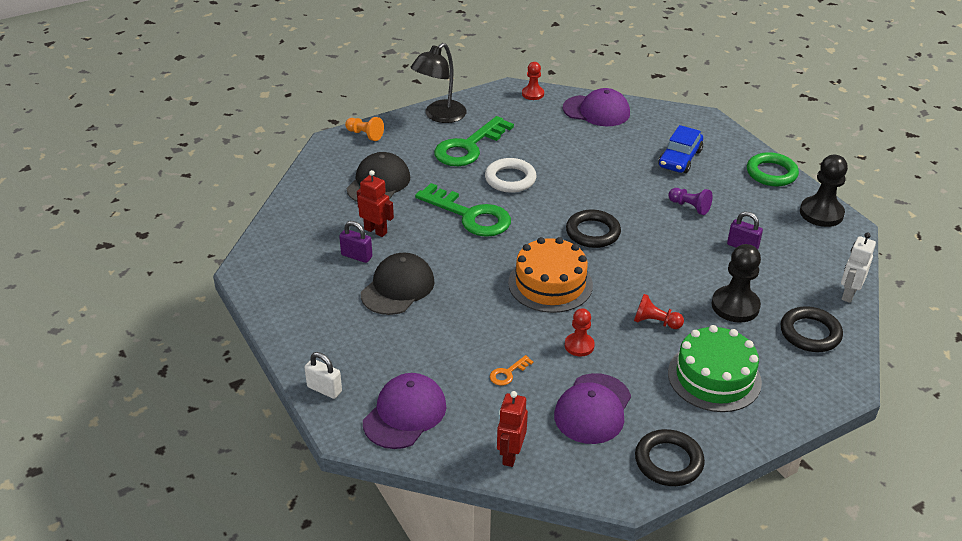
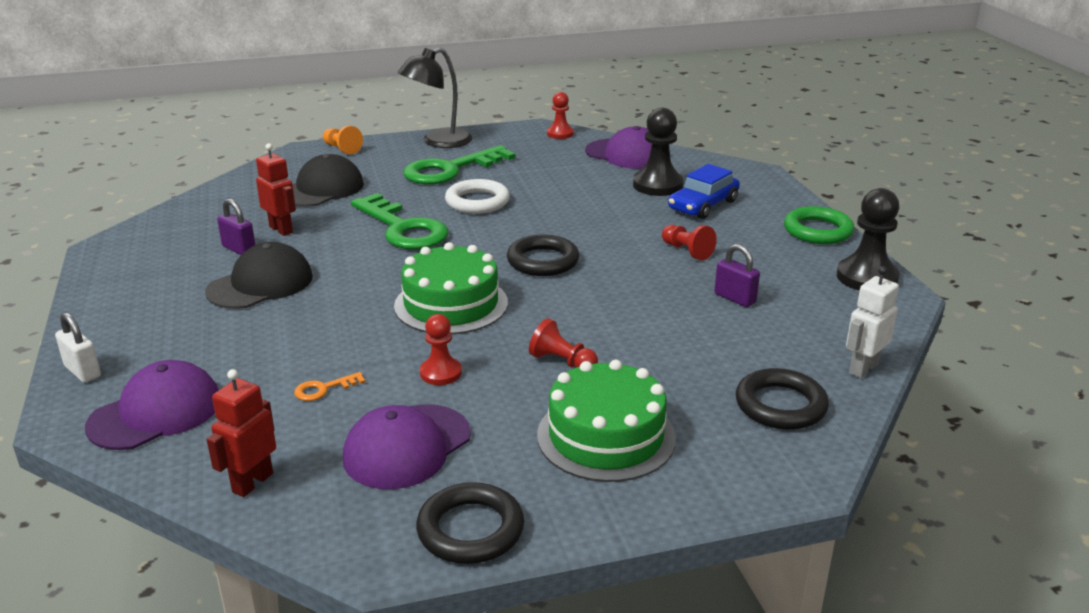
camera: 15 degrees right, 10 degrees down
(550, 284) = (451, 304): orange cake -> green cake
(689, 207) = (687, 251): purple pawn -> red pawn
(735, 306) = (686, 359): black pawn -> black pawn (657, 185)

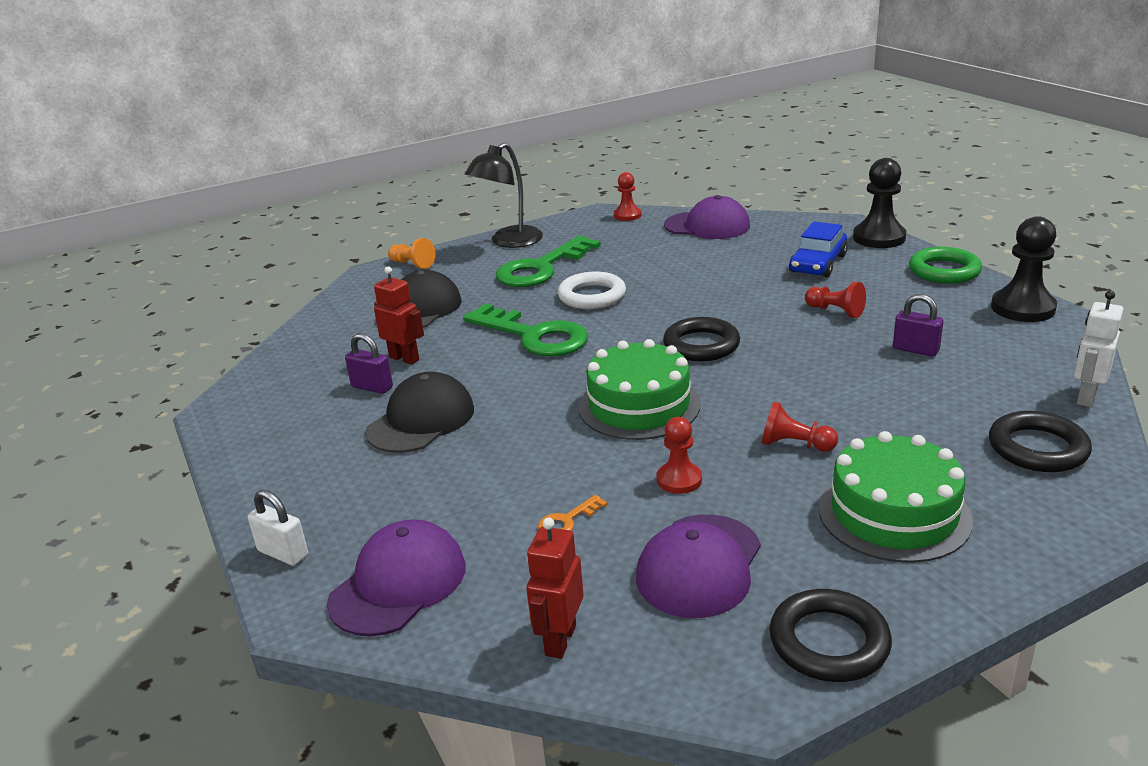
camera: 10 degrees left, 0 degrees up
(657, 185) = (760, 251): black pawn -> black pawn (879, 238)

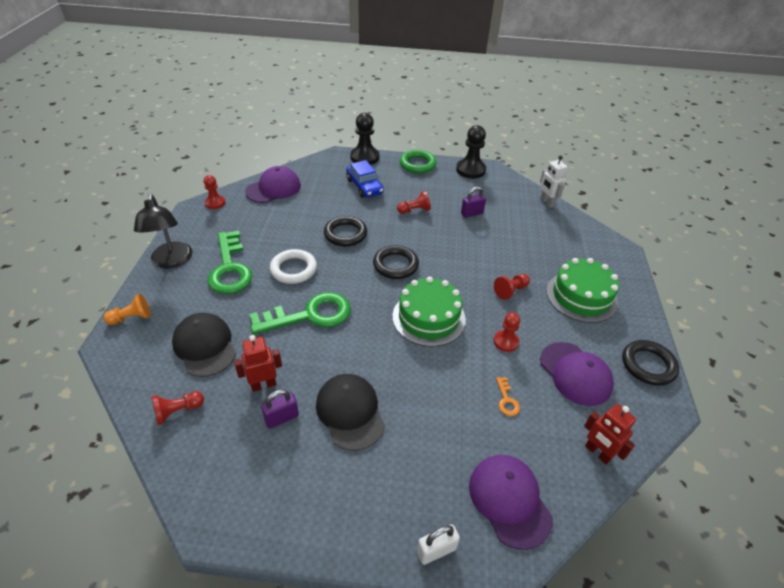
camera: 60 degrees left, 15 degrees up
(327, 336) = (178, 411): none -> red pawn
(1037, 448) = (569, 235): black ring -> black ring (345, 234)

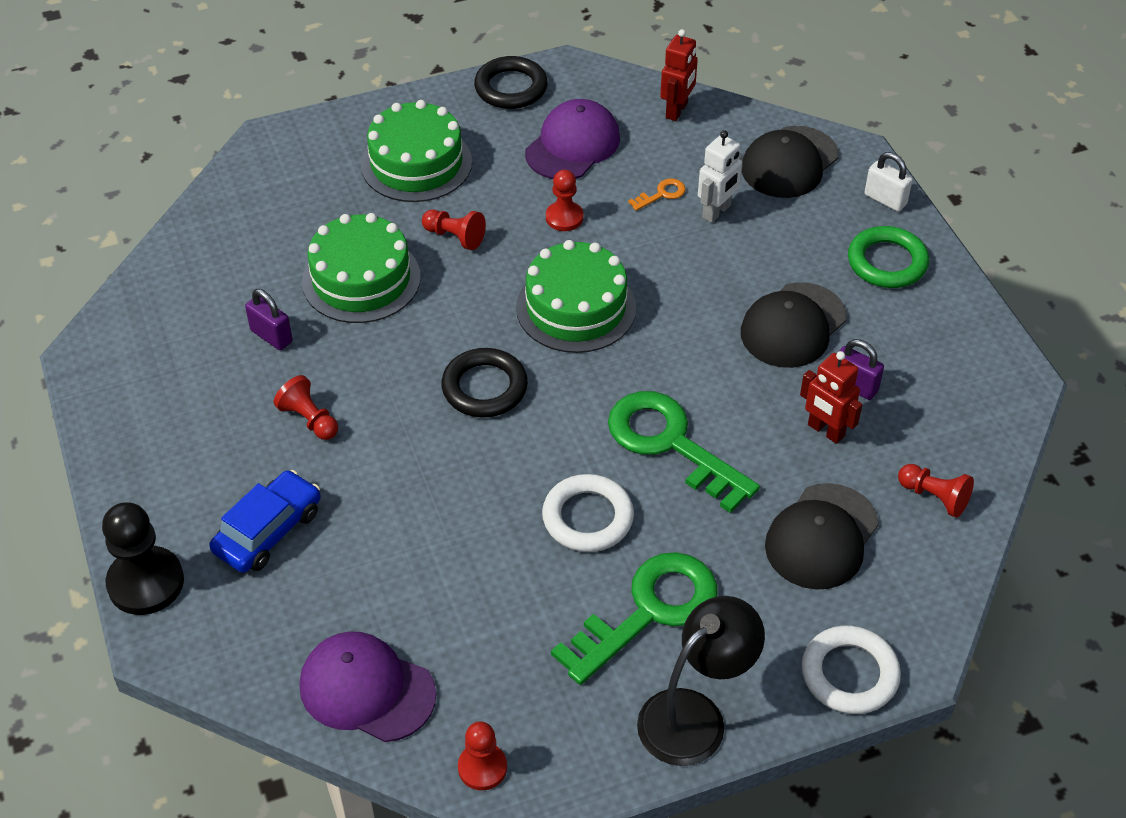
camera: 115 degrees left, 5 degrees up
(131, 318) = (849, 674): orange pawn -> white ring
(345, 234) = (445, 490): black ring -> none
(417, 164) = (129, 476): green ring -> green ring (887, 262)
(470, 170) = (110, 382): black pawn -> none
(495, 249) = (361, 279): none -> green cake
(509, 500) = (789, 162): purple cap -> black cap
(547, 202) = (176, 246): white robot -> white robot (717, 212)

